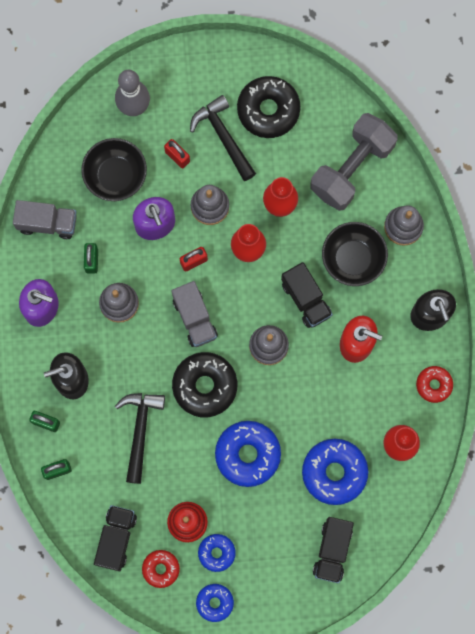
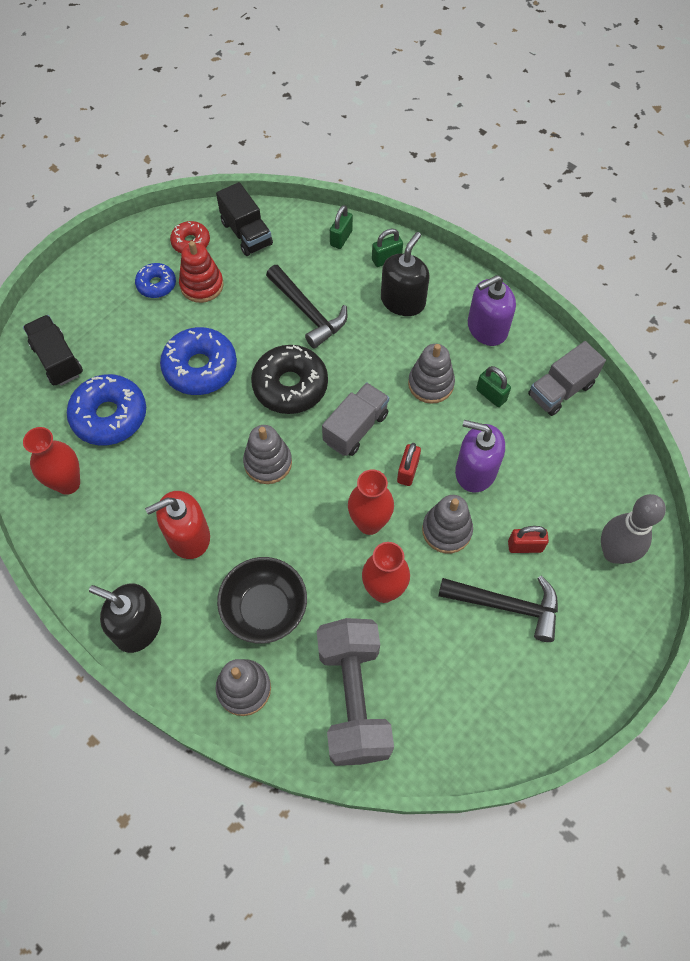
camera: 135 degrees right, 15 degrees down
(115, 176) = (555, 478): black bowl -> none
(195, 318) = (355, 428): grey truck -> grey truck turned 105 degrees clockwise
(215, 602) = (125, 254): blue donut -> none
(268, 110) = (495, 675): black donut -> none
(306, 299) = (273, 531): black truck -> none
(434, 385) = (77, 564): red donut -> none

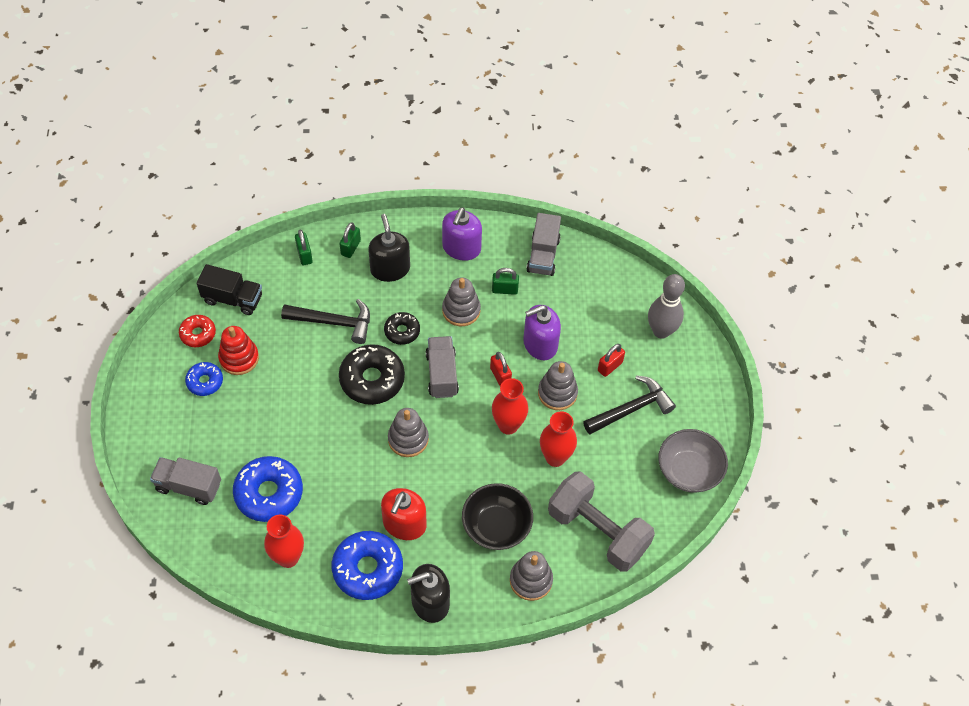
camera: 45 degrees left, 5 degrees down
(57, 360) = (188, 486): black truck -> grey truck
(200, 368) = (298, 414): blue donut -> blue donut (368, 569)
(358, 363) = (402, 331): none -> black donut
(506, 718) = (688, 470): none -> grey bowl

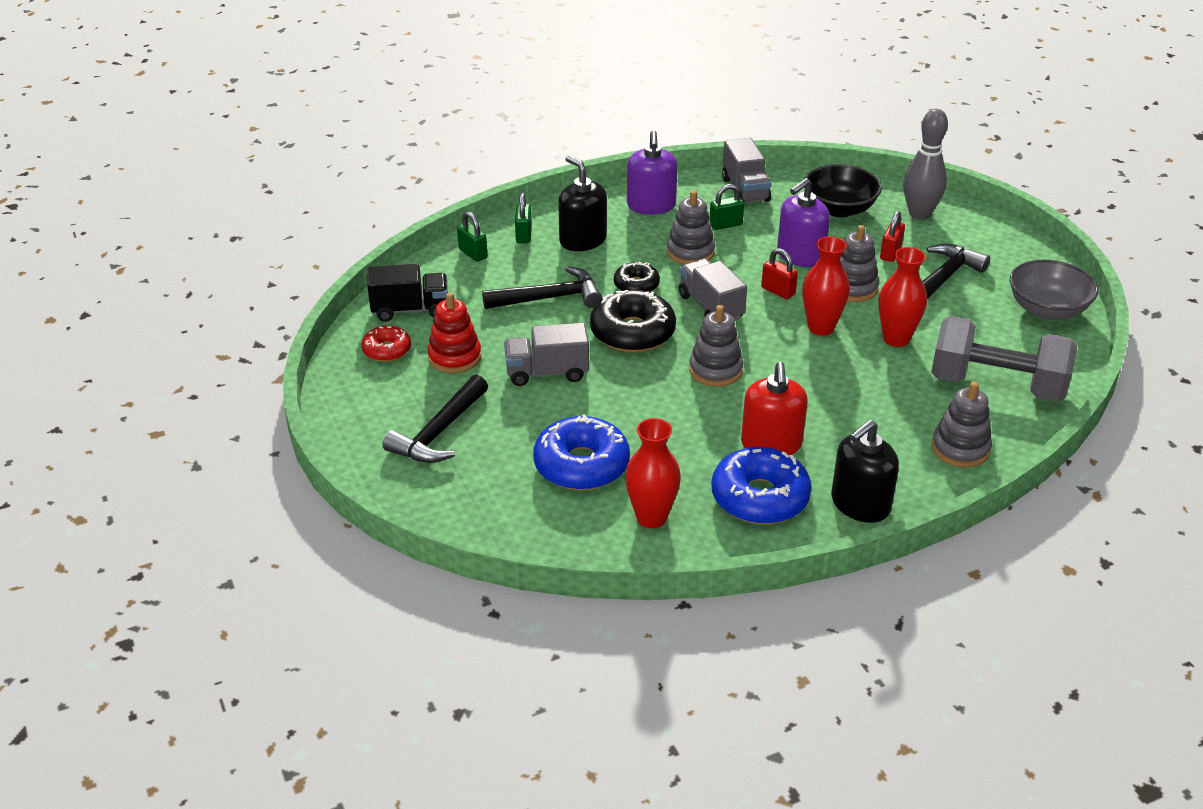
camera: 20 degrees left, 20 degrees down
(188, 486) = (471, 489): grey truck -> grey truck (547, 373)
(193, 427) = (439, 433): none -> black hammer
(205, 382) = (425, 389): blue donut -> none
(496, 526) = (880, 414): black bowl -> black bowl (839, 209)

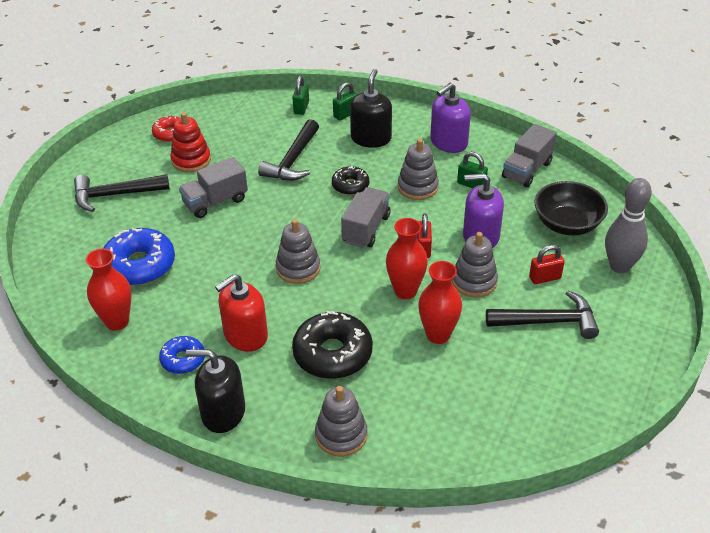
camera: 50 degrees right, 5 degrees up
(410, 310) = (218, 119): black truck -> none
(547, 373) = (215, 202): grey truck -> grey truck turned 75 degrees counterclockwise
(550, 298) = (292, 160): black hammer -> black hammer turned 75 degrees clockwise
(632, 332) = (297, 212): black donut -> black donut (332, 354)
(760, 497) = (183, 359): blue donut -> blue donut, size x0.56
(996, 385) = (444, 418): grey dumbbell -> none
(1047, 309) = (584, 400): grey bowl -> none

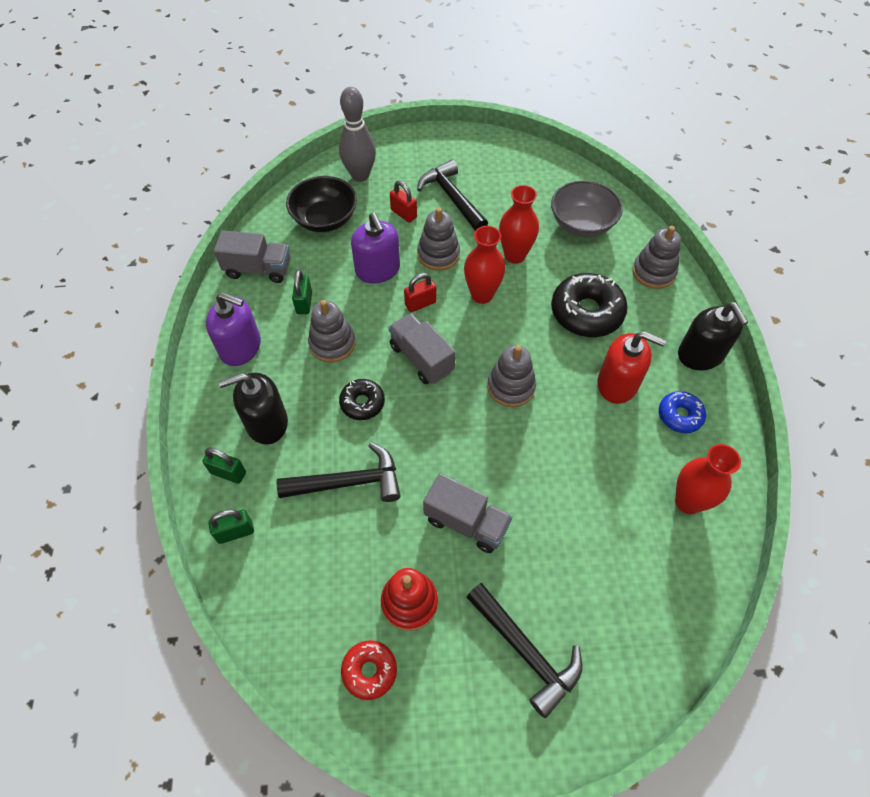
camera: 120 degrees left, 15 degrees up
(139, 265) = (608, 535): blue donut -> none
(366, 229) = (421, 358): grey truck -> grey truck turned 60 degrees clockwise
(446, 410) = (582, 224): none -> grey bowl

